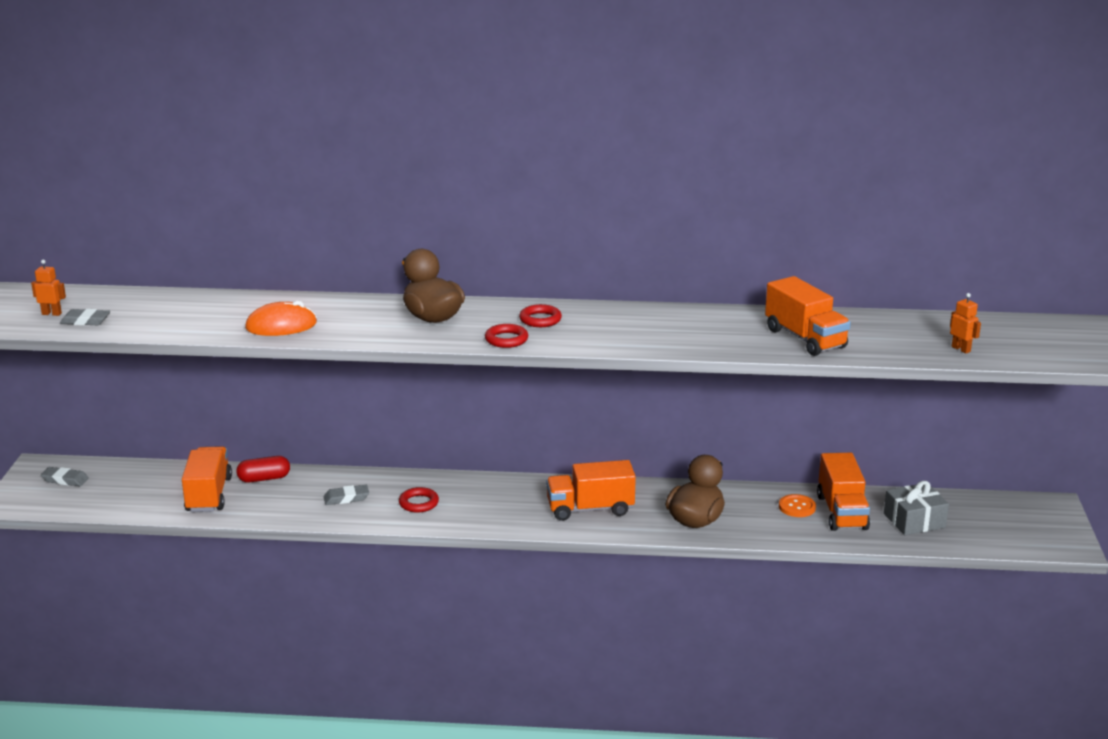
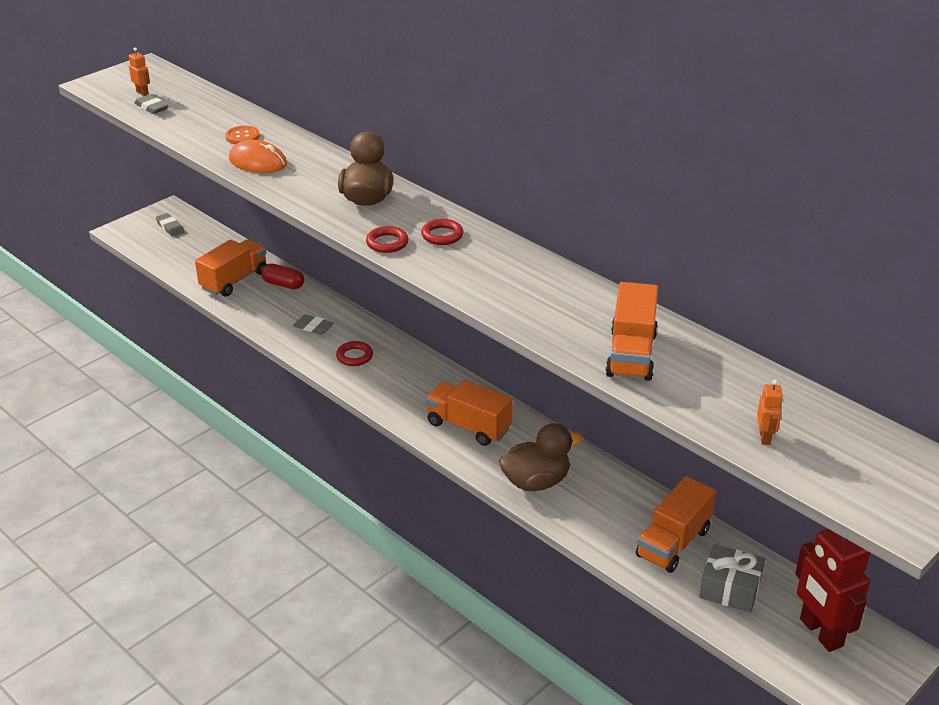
camera: 40 degrees right, 10 degrees up
(797, 507) = (639, 516): orange button -> orange button (242, 136)
(998, 517) = (820, 632): none -> red robot

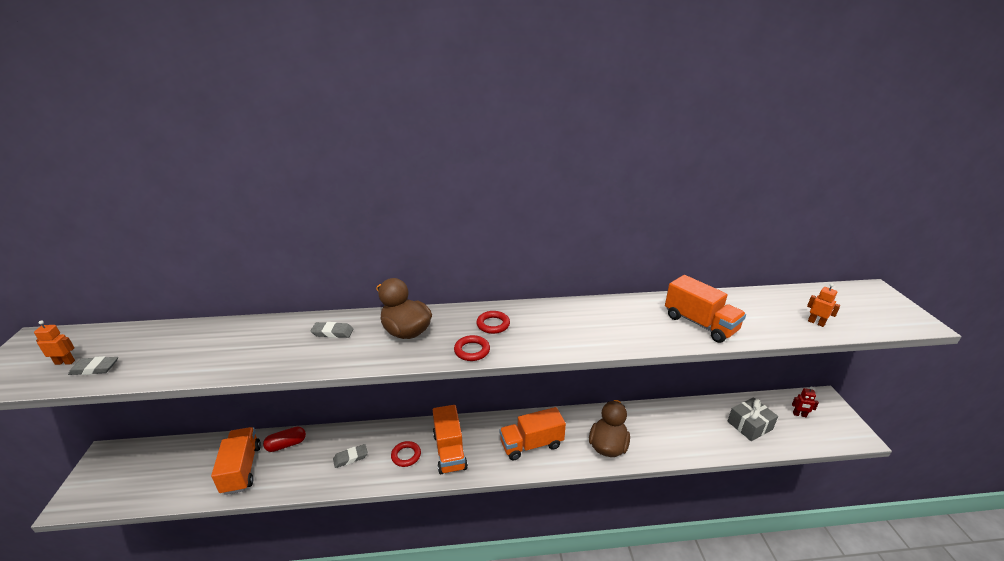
camera: 50 degrees left, 5 degrees down
(170, 227) = (124, 467): grey eraser -> grey eraser (332, 332)
(242, 136) = (231, 344): orange button -> none
(258, 162) = (277, 355): orange mouse -> none
(673, 543) = (700, 423): orange truck -> orange truck (449, 451)
(820, 632) = (799, 415): red robot -> red robot, size x0.43

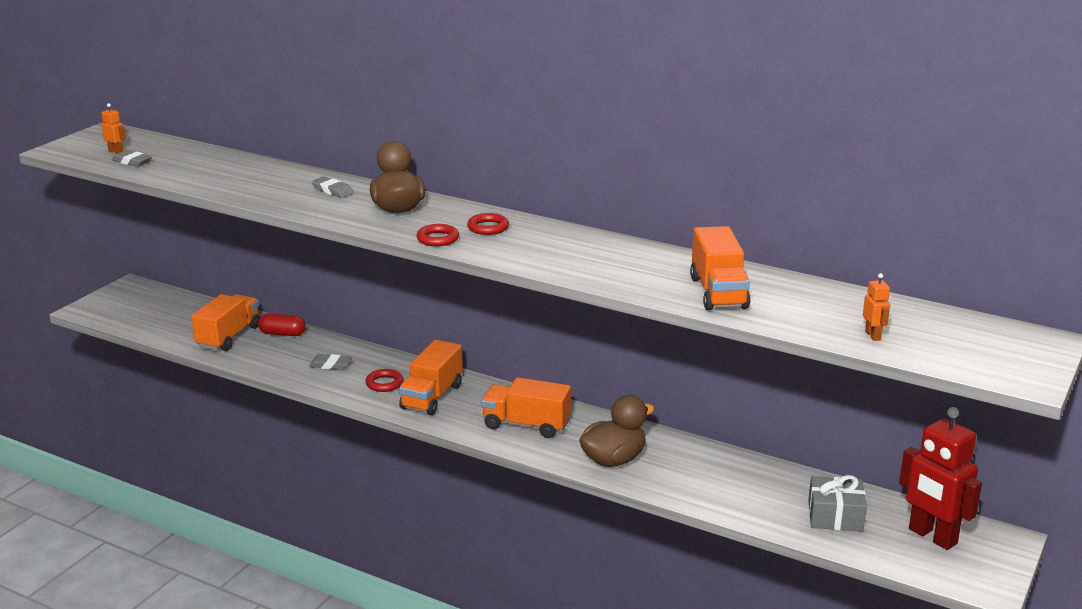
camera: 35 degrees right, 5 degrees down
(799, 415) = (932, 536): red robot -> red robot, size x2.35

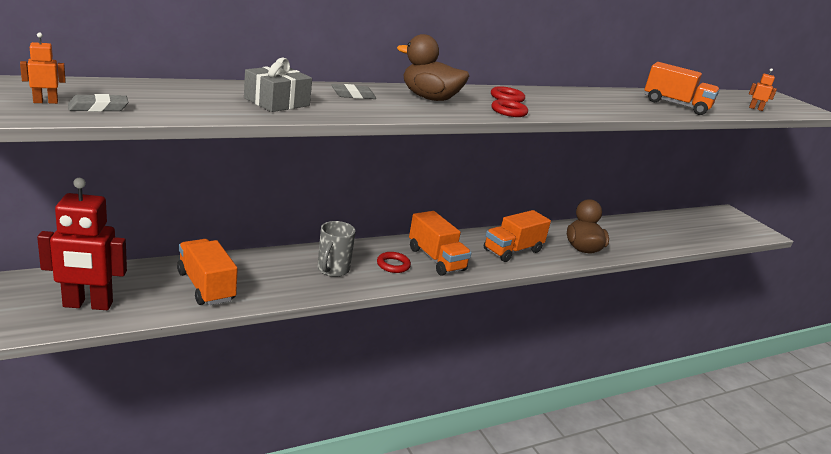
camera: 60 degrees left, 0 degrees up
(282, 334) = (244, 264): red capsule -> none
(330, 365) = (332, 270): grey eraser -> grey mug
(835, 516) = (686, 230): grey gift -> grey gift (277, 102)
(932, 536) = (718, 222): red robot -> red robot (88, 305)

